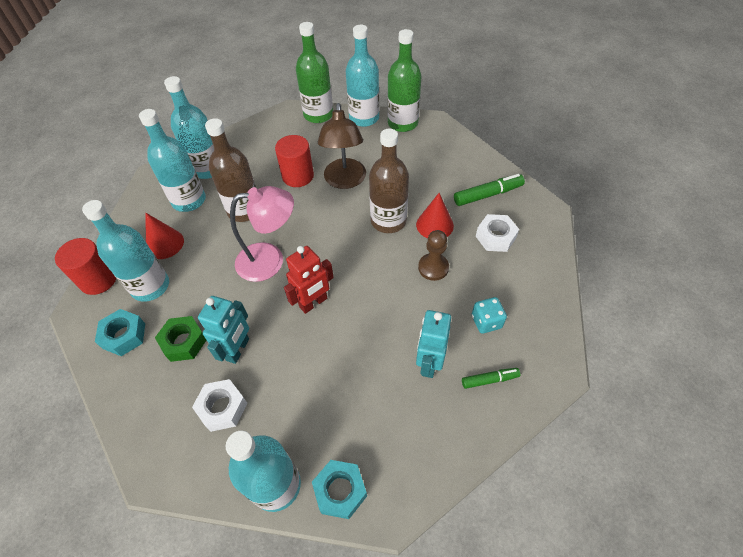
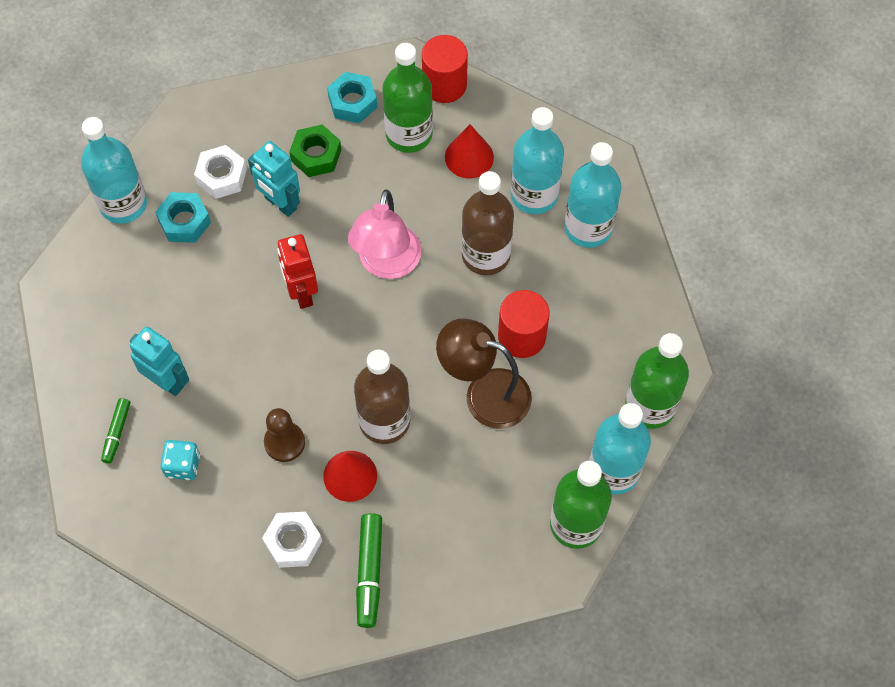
camera: 110 degrees right, 10 degrees up
(150, 286) = (409, 134): turquoise bottle -> green bottle
(340, 491) = (89, 253): turquoise nut -> turquoise nut (184, 222)

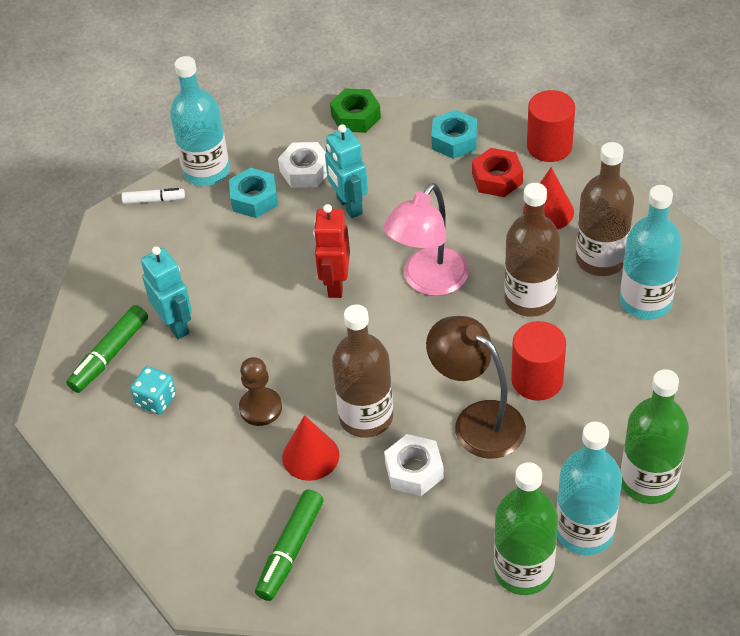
camera: 25 degrees right, 15 degrees down
(84, 251) = (154, 200): none -> white marker
(116, 433) = (109, 355): green marker -> green marker, size x1.62
(293, 542) = (228, 499): white nut -> white nut (414, 470)
(316, 155) = (400, 175): green nut -> green nut (356, 117)
(409, 134) = (497, 178): green bottle -> red nut
(534, 195) = (601, 259): turquoise bottle -> brown bottle

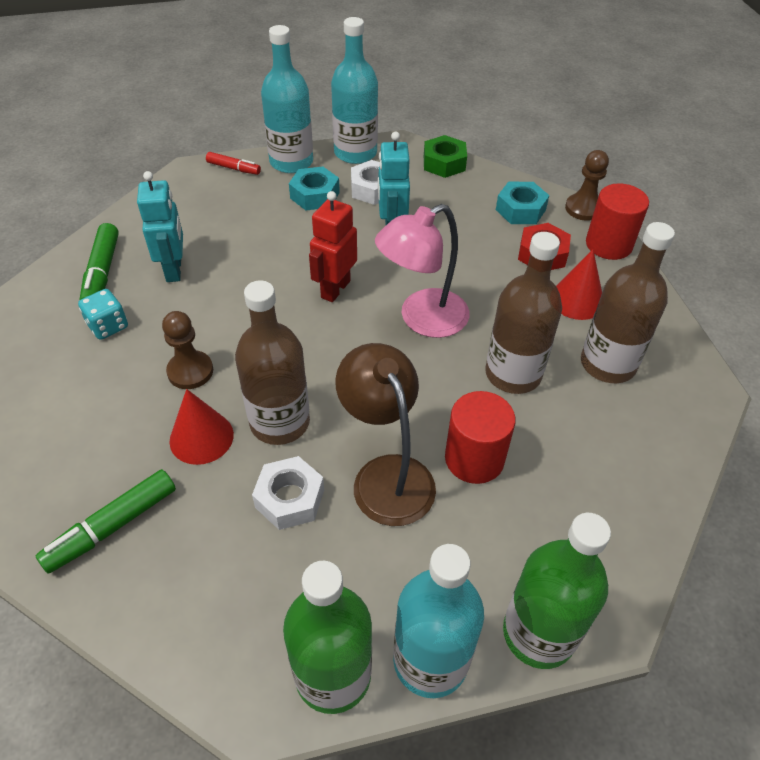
camera: 20 degrees right, 0 degrees up
(109, 355) = (102, 273): green marker -> green marker turned 60 degrees counterclockwise
(154, 200) = (234, 168): white marker -> red marker
(509, 117) = (583, 208): none -> brown pawn
(645, 301) = (635, 425): turquoise bottle -> turquoise bottle (355, 153)

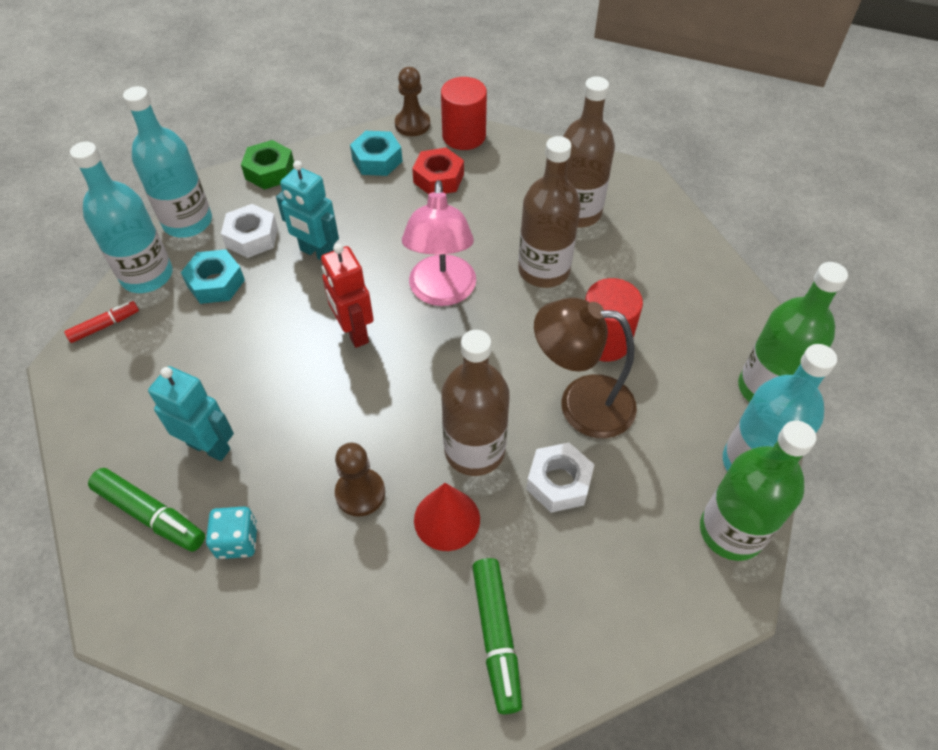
camera: 55 degrees left, 5 degrees up
(577, 300) = (503, 189): red cone -> none

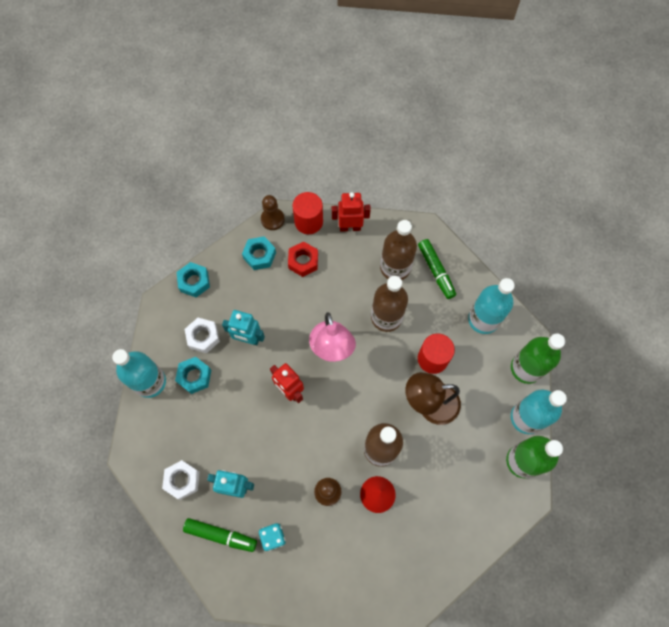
camera: 15 degrees left, 15 degrees up
(105, 326) = (141, 424): red marker -> none
(187, 222) = (158, 335): turquoise bottle -> turquoise bottle (483, 319)
(270, 171) = (194, 282): green nut -> turquoise nut
(496, 637) = (420, 551): green marker -> green marker (436, 271)
(523, 153) = (350, 227): none -> red robot
(558, 482) = (429, 456): white nut -> white nut (182, 480)

